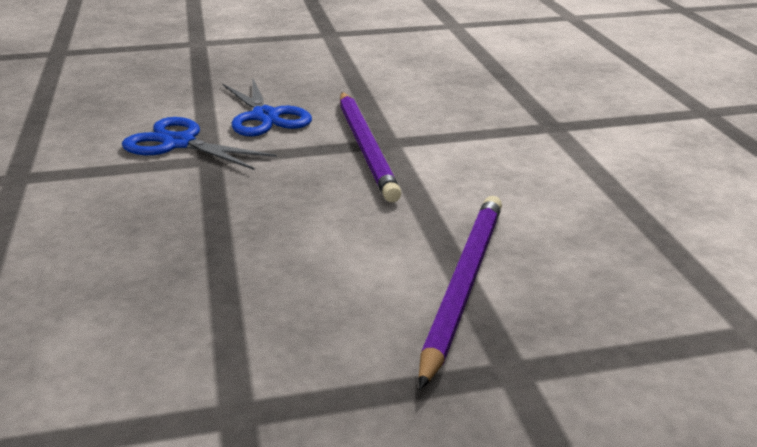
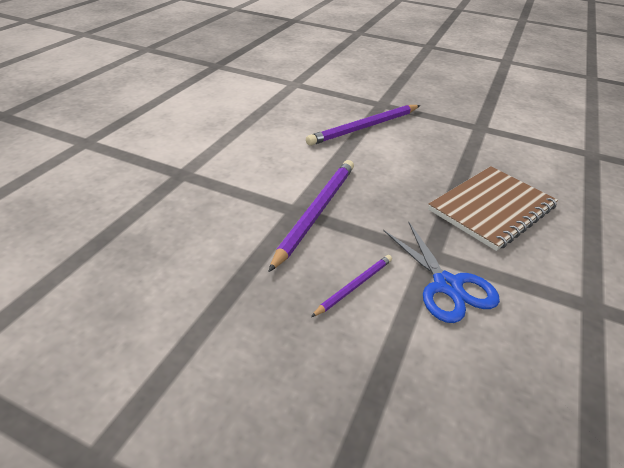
camera: 145 degrees left, 10 degrees up
(152, 232) = (492, 208): none -> brown notebook
(265, 117) = (354, 286): blue scissors -> purple pencil

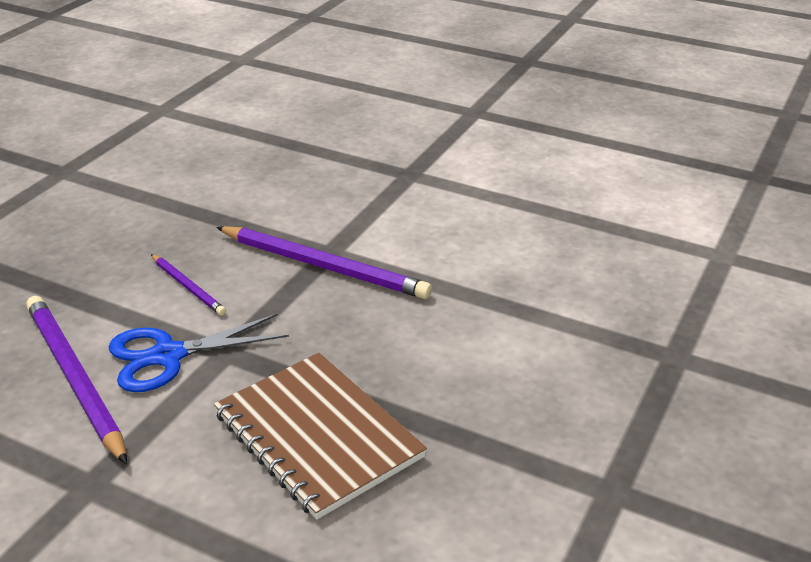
camera: 95 degrees right, 5 degrees down
(364, 127) = (568, 325): purple pencil -> purple pencil (74, 378)

